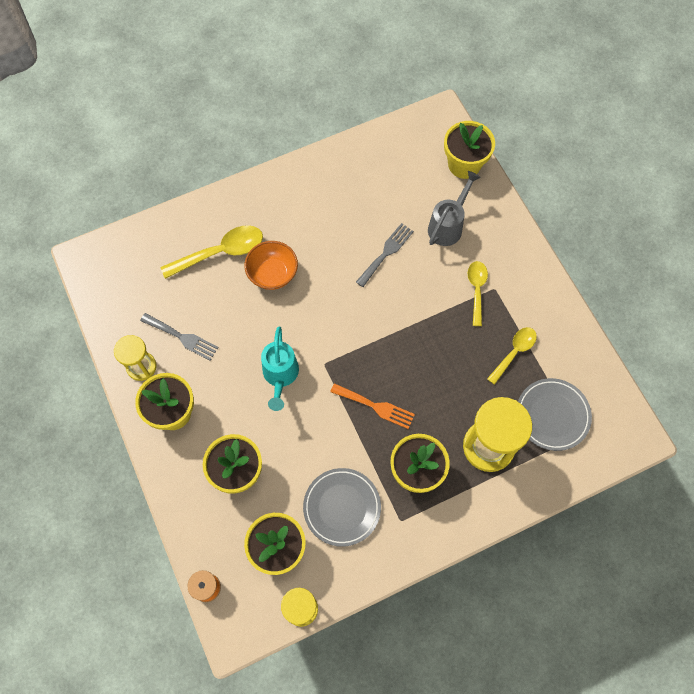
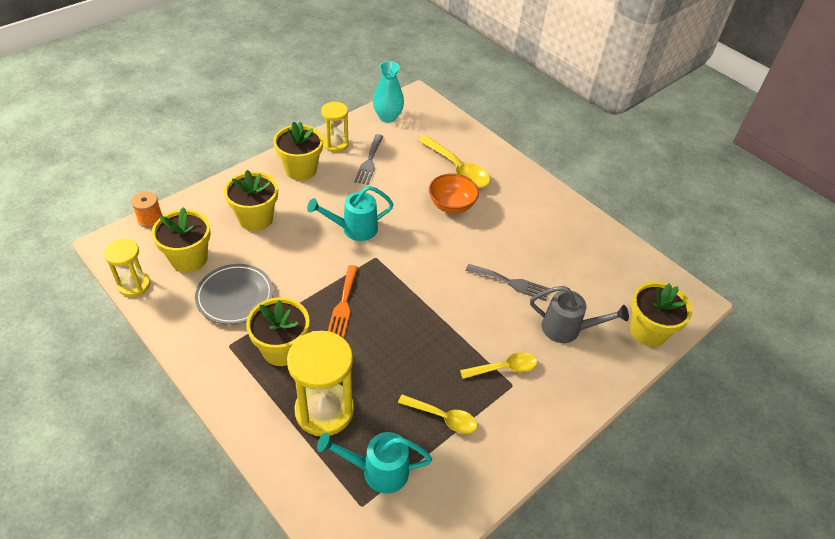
camera: 70 degrees right, 20 degrees down
(111, 300) = (388, 117): none -> turquoise vase
(552, 415) = (378, 471): grey plate -> turquoise watering can

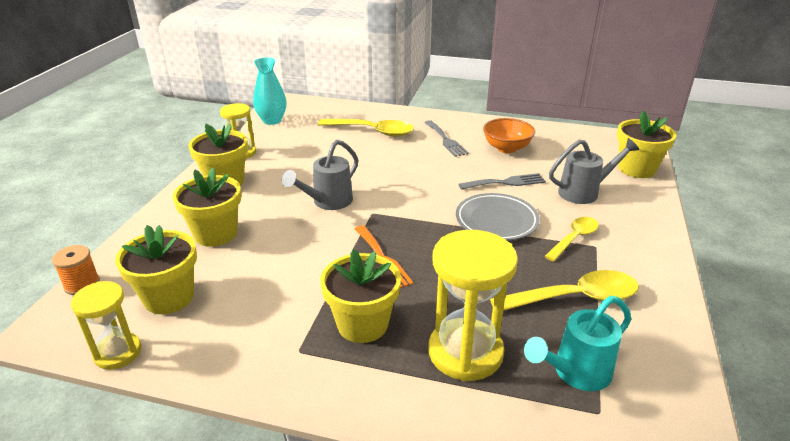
camera: 30 degrees left, 15 degrees down
(235, 296) = (260, 305): grey plate -> grey plate (496, 221)
(354, 229) = (328, 202): turquoise watering can -> grey watering can
(369, 162) = (288, 153): grey fork -> grey fork (446, 140)
(443, 417) = (574, 298): yellow spoon -> yellow spoon, size x1.56
(451, 205) = (396, 154): orange bowl -> orange bowl (506, 148)

